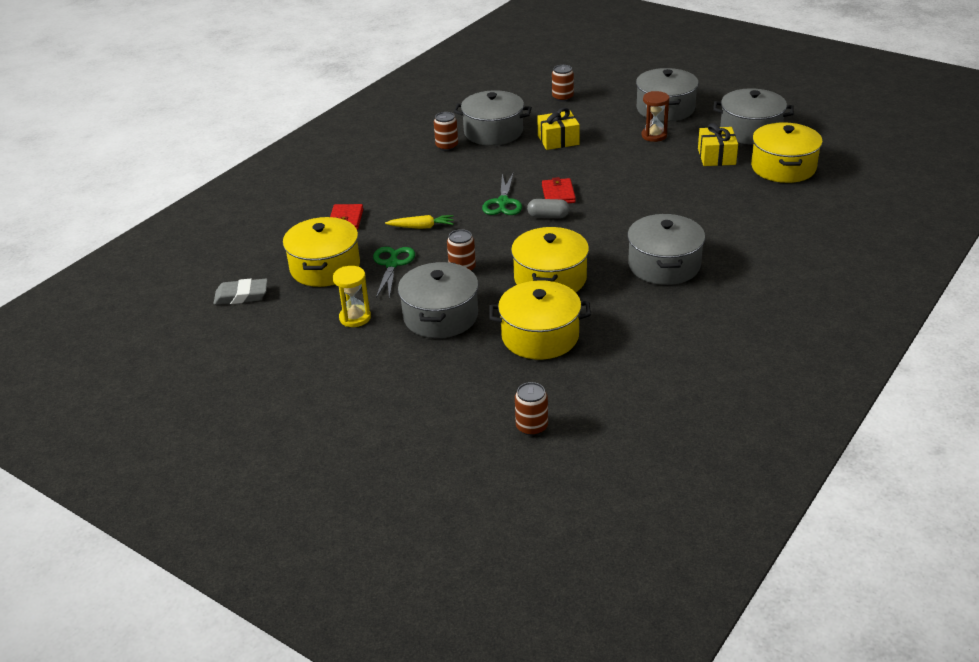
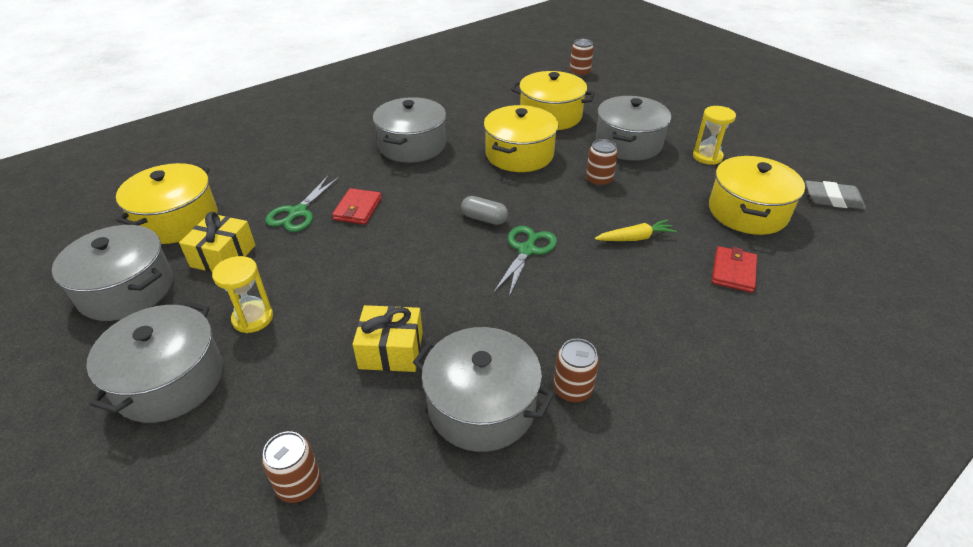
camera: 165 degrees left, 5 degrees up
(392, 264) = (672, 200): green scissors -> green scissors (298, 212)
(421, 227) = (635, 238): yellow carrot -> yellow carrot turned 150 degrees clockwise
(558, 194) = (454, 246): red wallet -> red wallet (357, 209)
(654, 135) = (253, 318): brown hourglass -> yellow hourglass

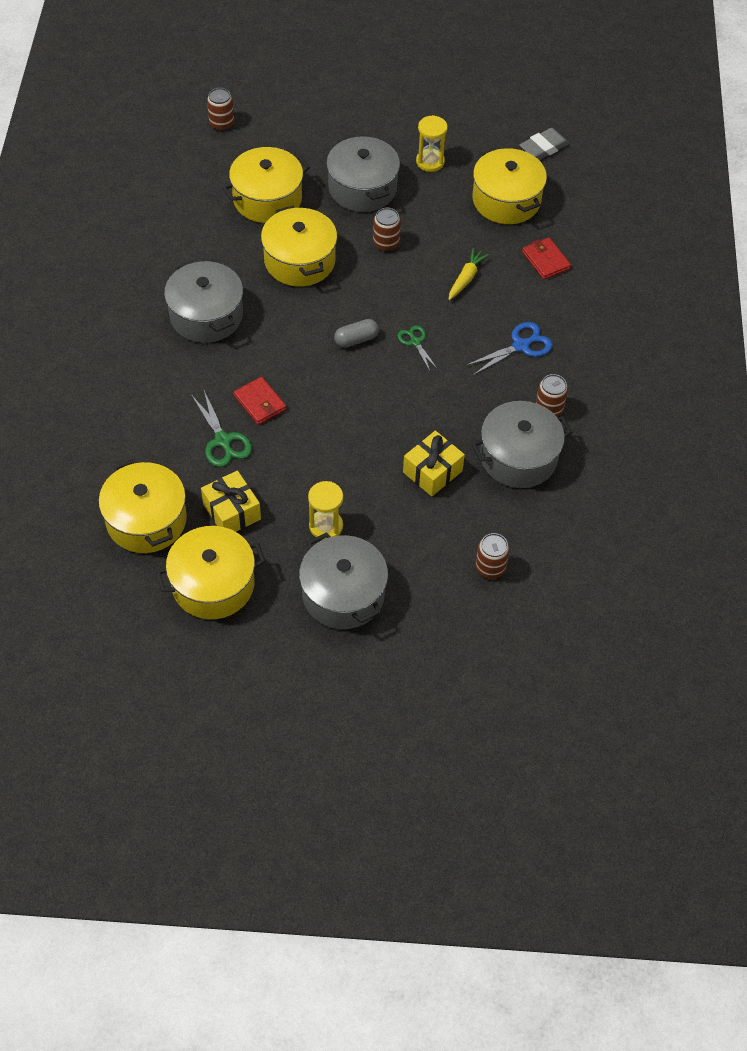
camera: 50 degrees left, 15 degrees up
(126, 290) = (213, 584): grey pot -> yellow pot
(527, 250) = (415, 342): green scissors -> green scissors, size x0.64
(618, 317) = (521, 346): none -> blue scissors

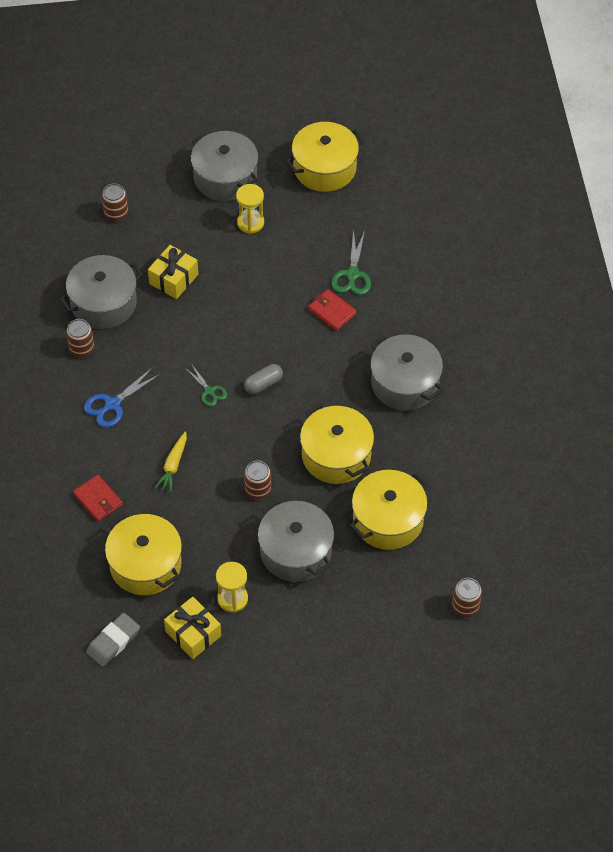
camera: 170 degrees right, 0 degrees up
(146, 520) = (391, 204): yellow pot -> none
(223, 441) = (352, 274): green scissors -> green scissors turned 135 degrees counterclockwise
(232, 511) = (327, 221): yellow gift -> yellow gift (193, 634)

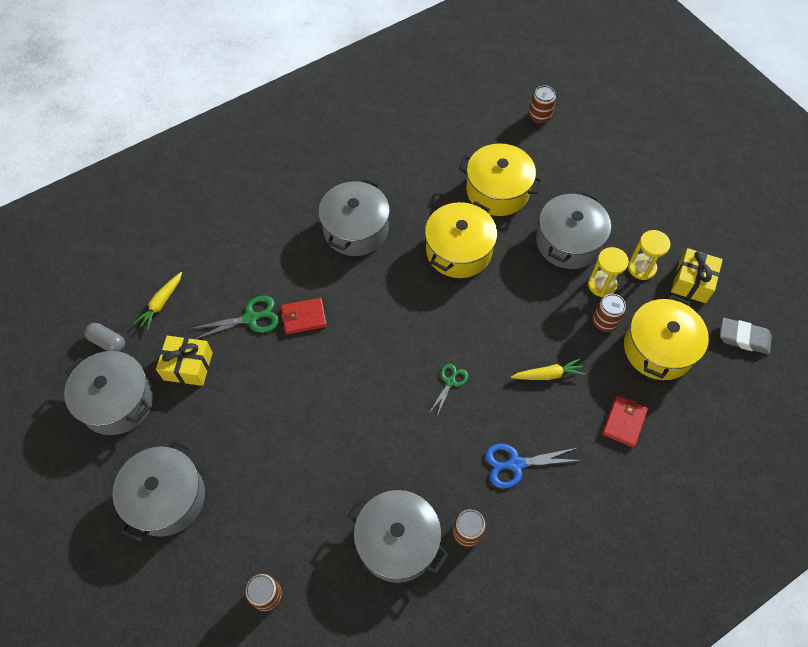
camera: 115 degrees left, 5 degrees up
(112, 404) = (515, 464): blue scissors -> blue scissors turned 150 degrees clockwise
(173, 279) = (331, 483): yellow gift -> yellow gift (188, 366)
(250, 223) = (222, 441): yellow hourglass -> yellow hourglass (602, 285)
(258, 490) = (529, 294): brown can -> brown can (604, 322)
(263, 384) = (417, 339): grey capsule -> grey capsule (108, 342)
(324, 168) = (117, 401): yellow pot -> grey pot
(332, 311) = (304, 317): red wallet -> red wallet turned 60 degrees clockwise
(402, 218) = (161, 303): none -> yellow carrot

